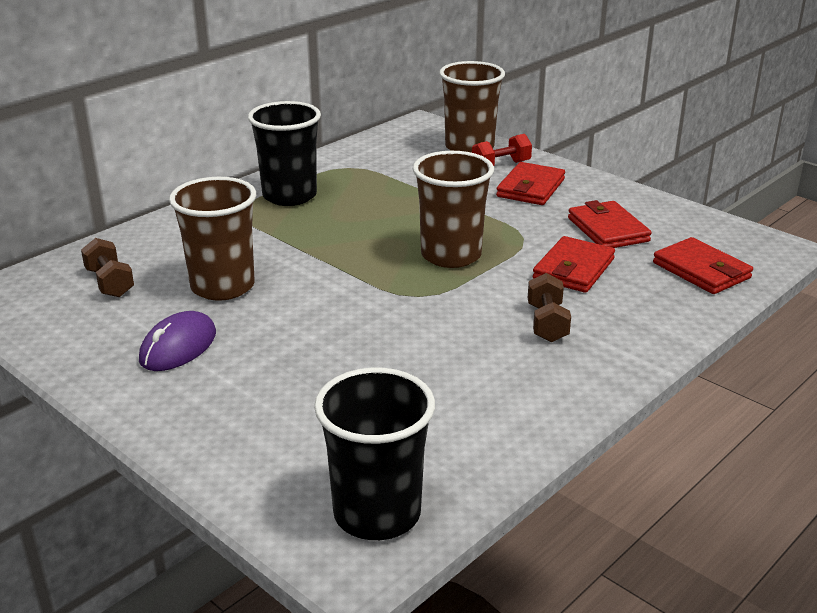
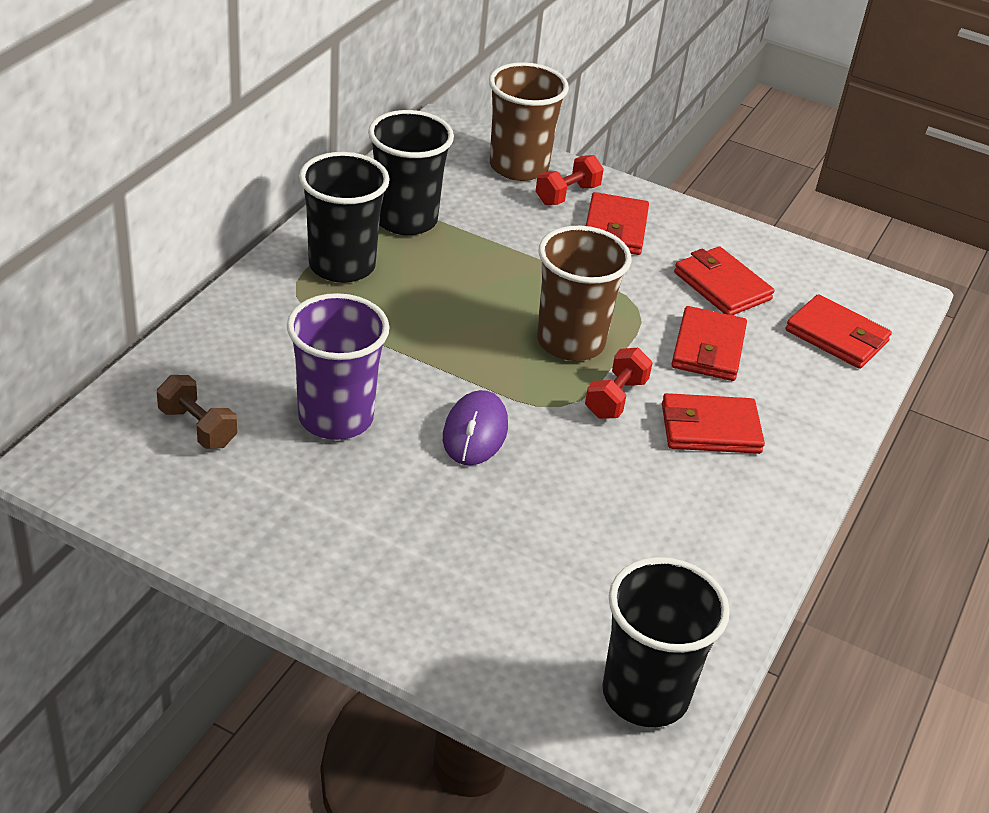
camera: 20 degrees left, 10 degrees up
(178, 347) = (331, 512): purple mouse -> purple mouse (475, 432)
(222, 286) = (336, 417): brown cup -> purple cup
(358, 173) = (405, 220): none -> black cup
(470, 295) = (615, 398): none -> red dumbbell
(547, 323) = (710, 429): brown dumbbell -> red wallet

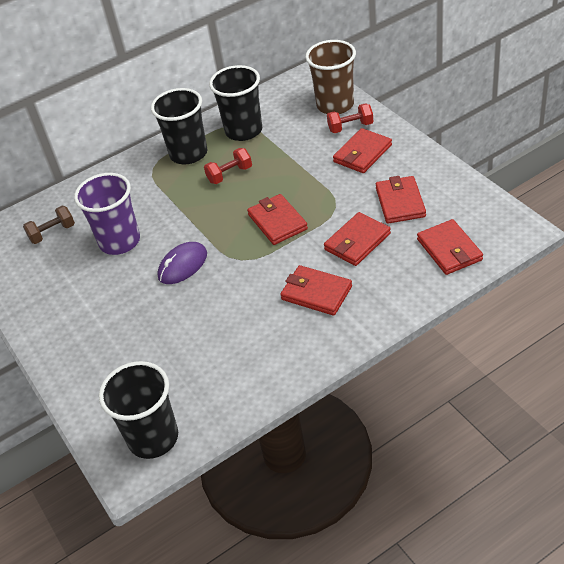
camera: 40 degrees right, 5 degrees up
(197, 427) = (52, 233): brown dumbbell -> brown dumbbell turned 75 degrees clockwise
(570, 342) = (277, 222): brown cup -> red wallet
(615, 398) = (276, 262): red dumbbell -> red dumbbell (230, 174)

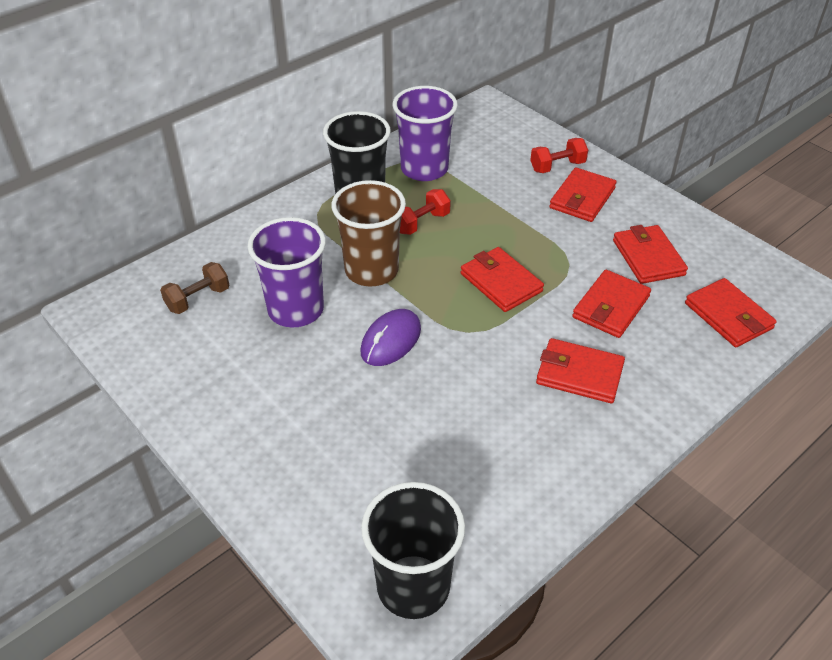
camera: 15 degrees left, 0 degrees up
(243, 131) = (424, 169): black cup -> purple cup
(335, 105) = (530, 140): brown cup -> brown cup (371, 270)

